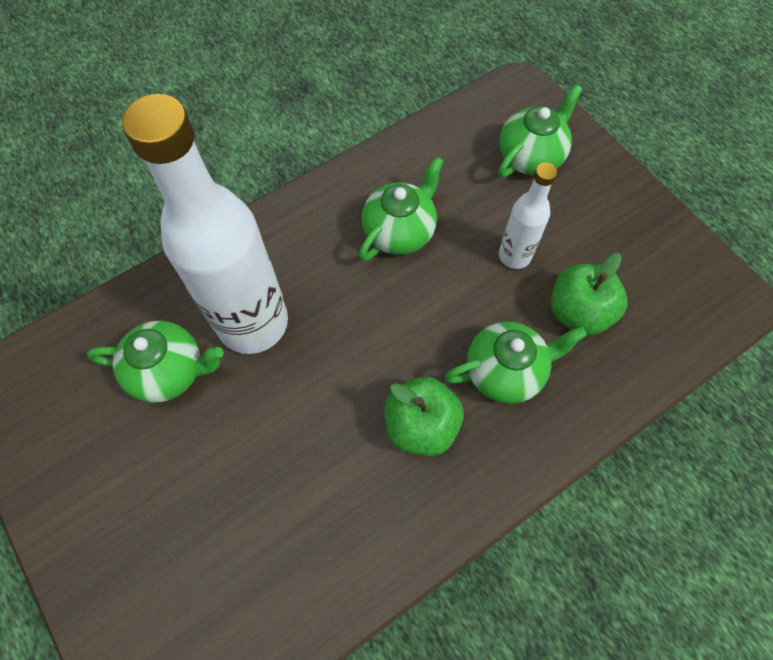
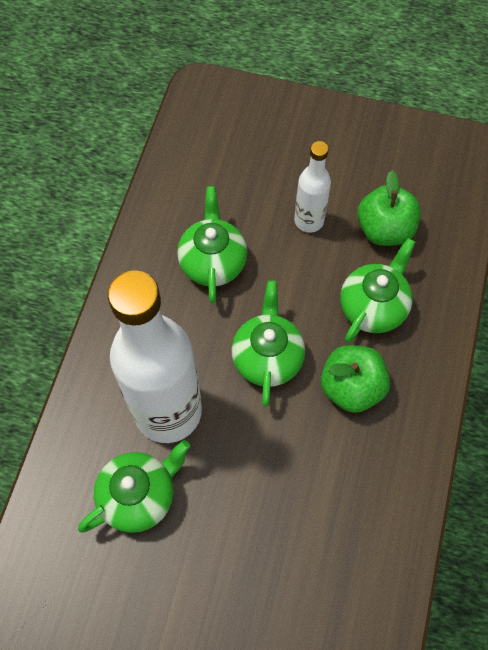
camera: 40 degrees left, 0 degrees up
(531, 156) = (256, 137): green teapot -> green teapot (267, 357)

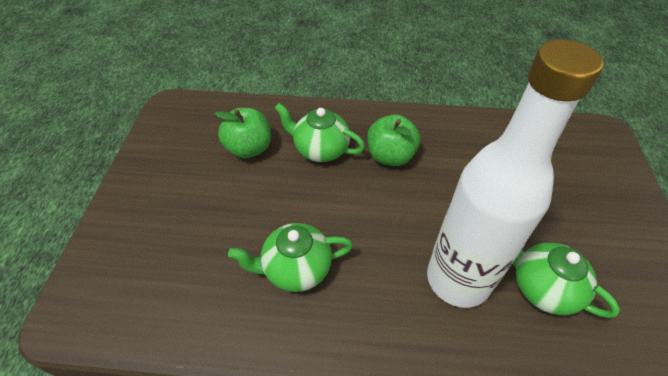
camera: 100 degrees left, 15 degrees down
(267, 357) = (382, 211): green teapot -> none
(309, 221) = (243, 198): white bottle -> none

